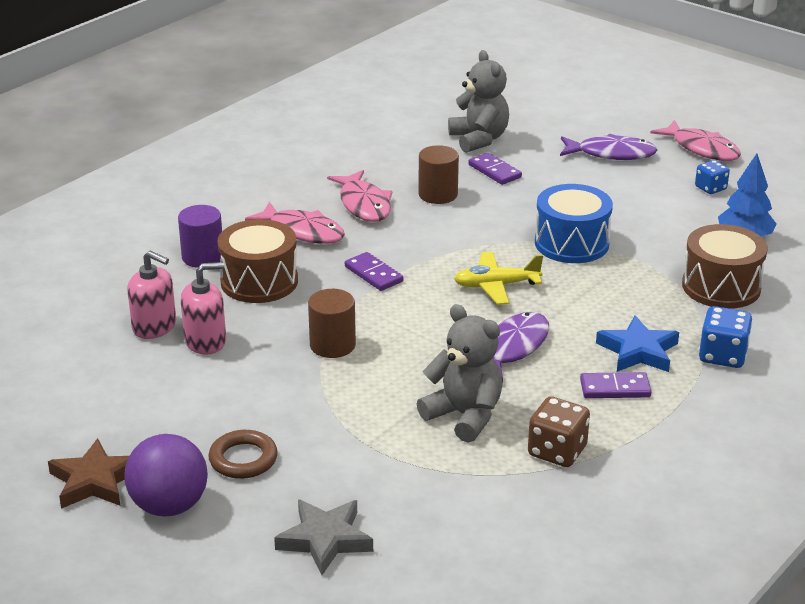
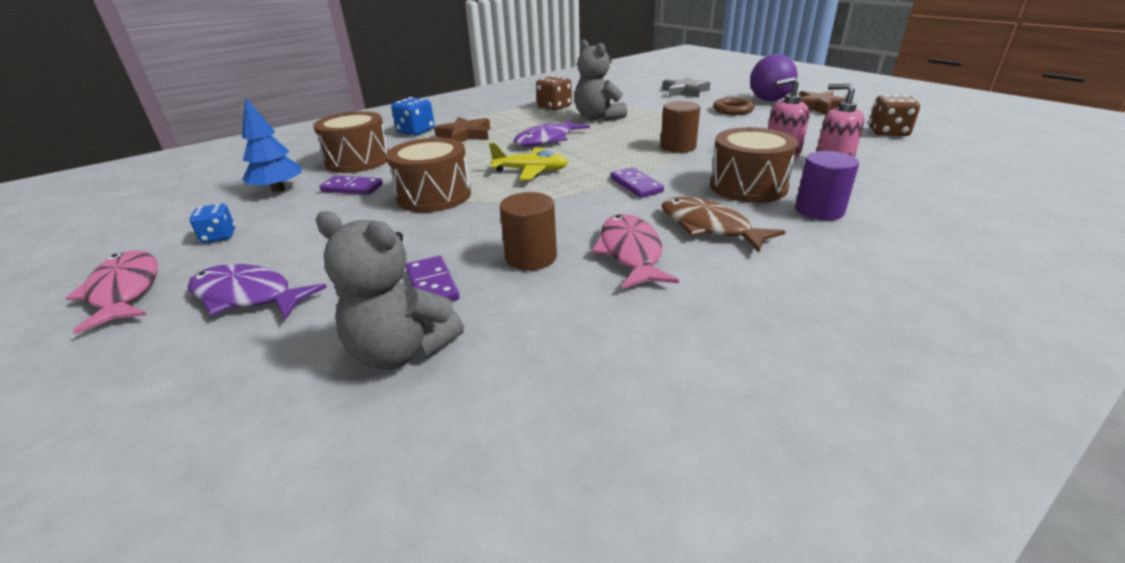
camera: 165 degrees left, 0 degrees up
(41, 402) = (888, 132): none -> brown dice
(303, 231) = (709, 227): pink fish -> brown fish
(479, 139) = (401, 351): grey teddy bear -> grey teddy bear turned 60 degrees counterclockwise
(571, 243) = (434, 196): blue drum -> brown drum
(615, 388) = (499, 123): purple domino -> purple domino (352, 188)
(638, 351) = (465, 135): blue star -> brown star

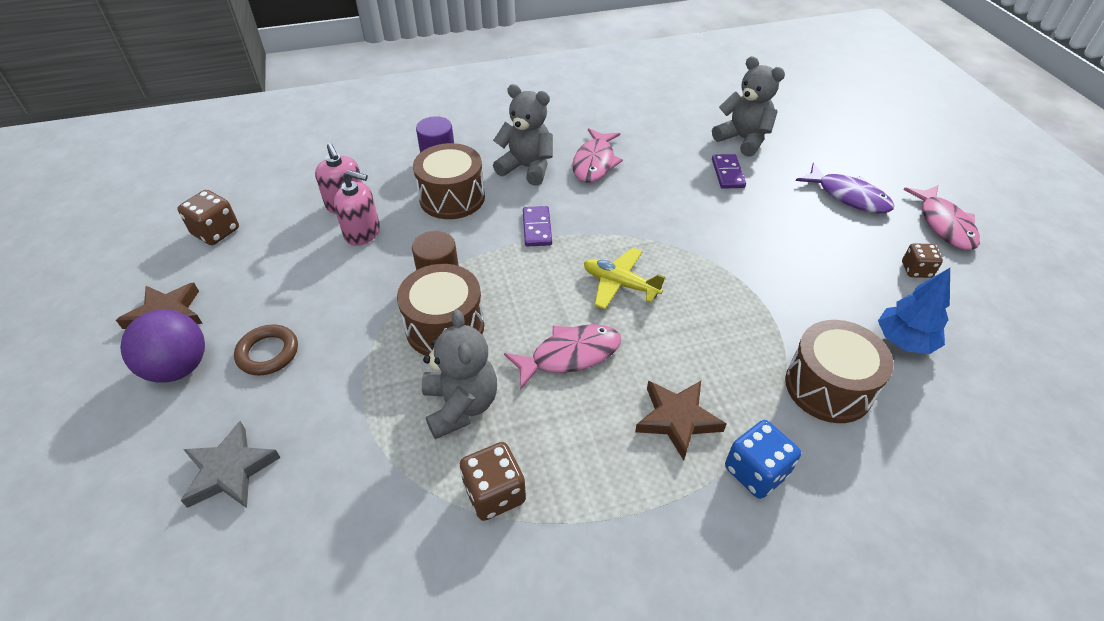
camera: 160 degrees left, 15 degrees up
(219, 236) = (916, 270): blue dice -> brown dice
(352, 188) = (816, 315): purple domino -> none
(434, 196) = (726, 271): brown drum -> brown drum (445, 327)
(531, 257) = (660, 177): brown cylinder -> none
(547, 140) = (570, 355): purple fish -> pink fish
(709, 227) = (527, 168): brown fish -> grey teddy bear

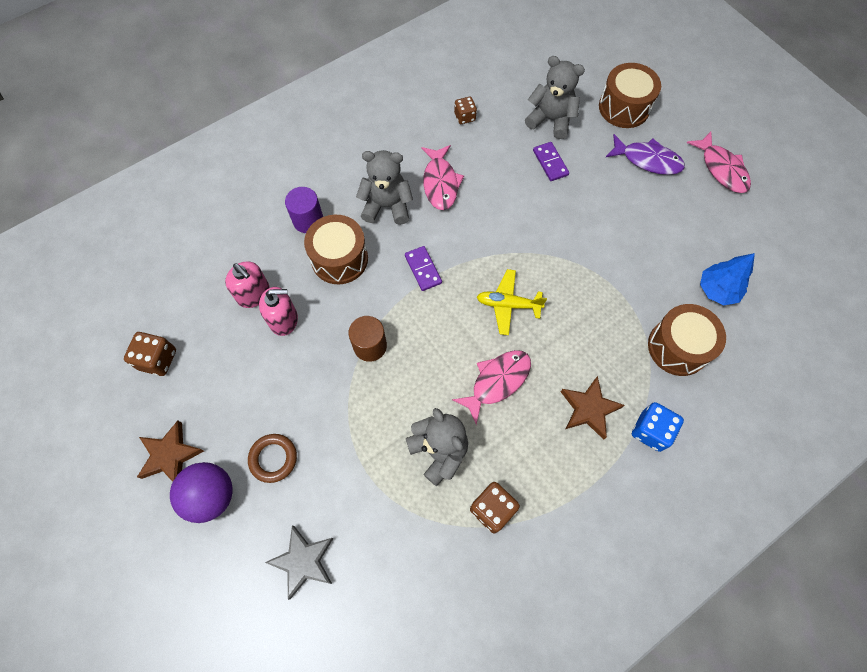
camera: 20 degrees left, 20 degrees up
(445, 327) = (395, 388): brown drum -> brown drum (624, 107)
(916, 270) = (711, 221): brown dice -> brown dice (464, 117)

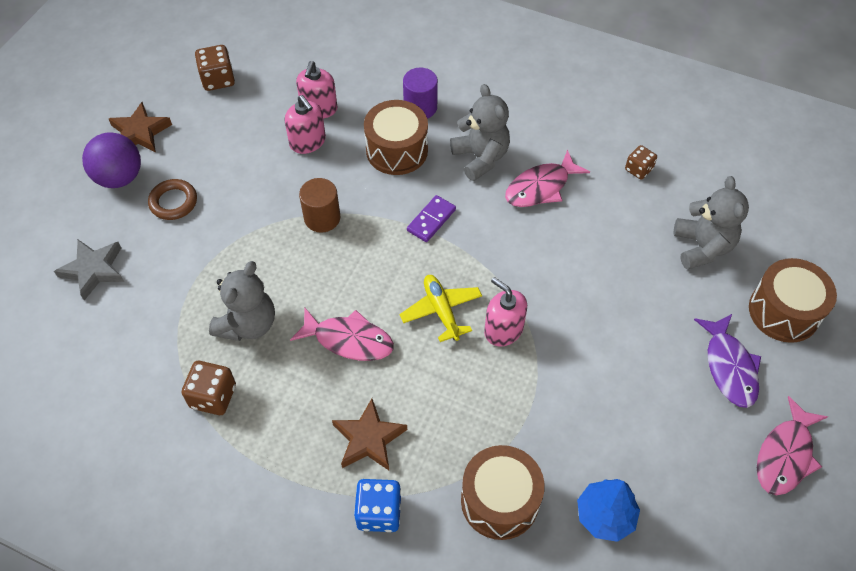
camera: 60 degrees right, 10 degrees down
(547, 273) = (503, 330): none -> pink soap dispenser
(550, 163) = (645, 272): purple domino -> none

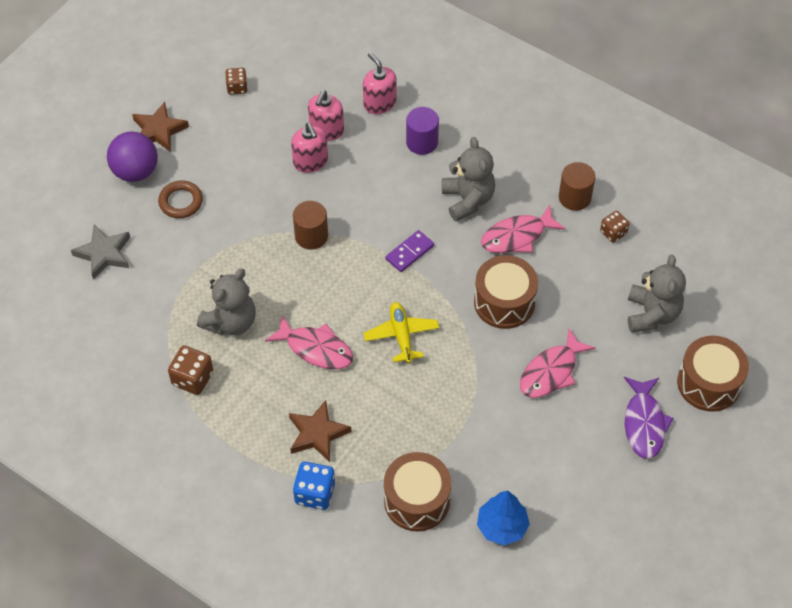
camera: 10 degrees right, 0 degrees up
(218, 79) = (237, 87): brown dice -> brown dice, size x0.66
(397, 150) = (391, 181): brown drum -> brown drum (504, 302)
(503, 330) = (452, 360): pink soap dispenser -> pink soap dispenser (379, 103)
(589, 140) = (574, 197): none -> brown cylinder
(785, 455) = (670, 503): pink fish -> pink fish (551, 372)

